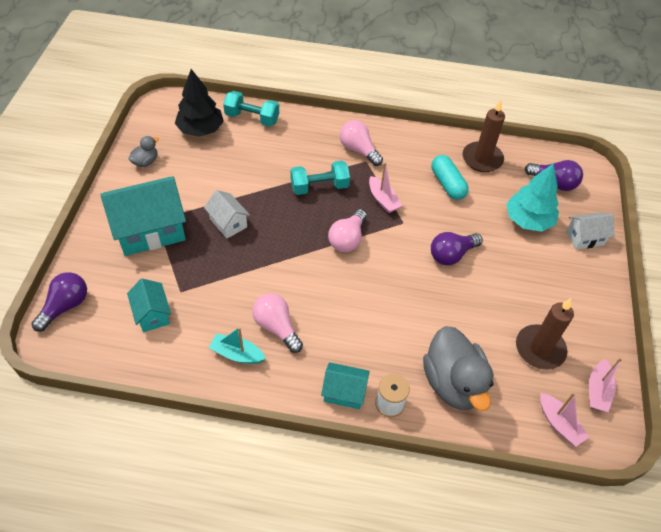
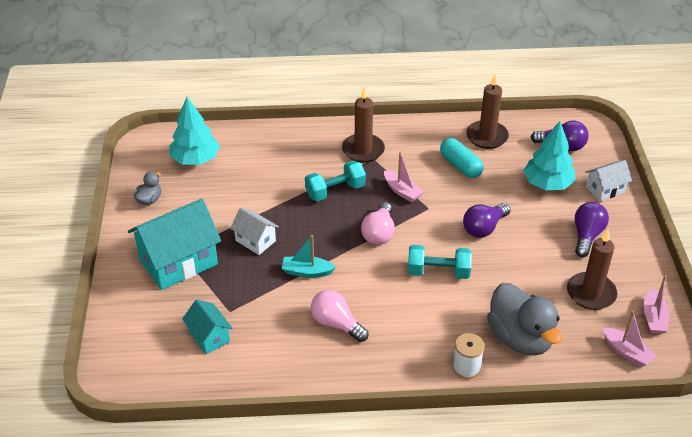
camera: 10 degrees left, 10 degrees down
(65, 306) = (118, 347): purple light bulb -> purple light bulb (587, 236)
(200, 129) = (195, 159): black tree -> turquoise tree
(237, 354) = (306, 355): turquoise boat -> turquoise boat (307, 272)
(252, 118) = (244, 139): turquoise dumbbell -> turquoise dumbbell (438, 272)
(344, 392) = (420, 366): turquoise house -> none
(358, 150) = (363, 150): pink light bulb -> brown candle

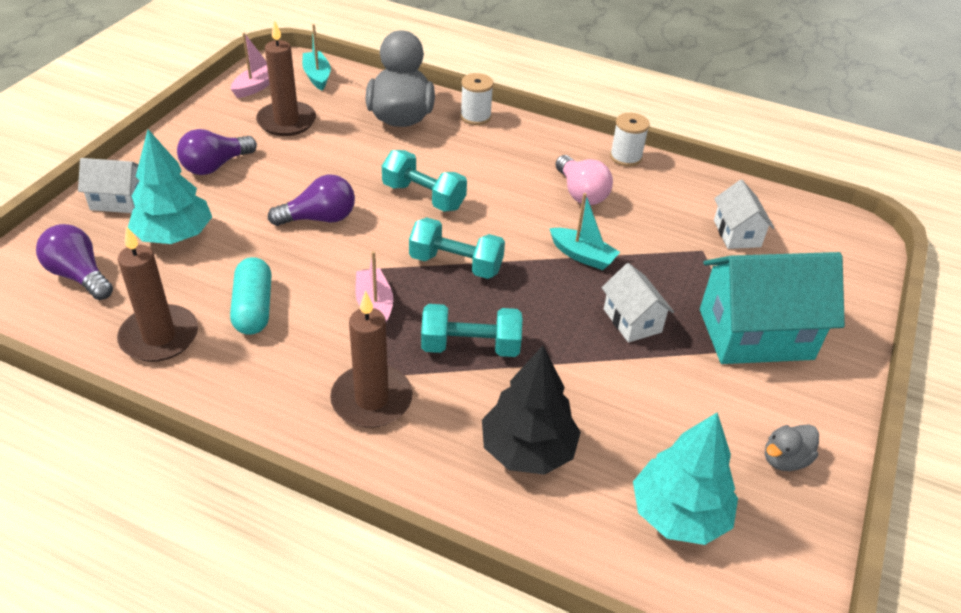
camera: 155 degrees left, 0 degrees up
(209, 336) = (737, 233): turquoise house -> white house
(276, 158) = (528, 449): none -> black tree
(322, 378) = (625, 157): none -> white spool
(379, 233) = (456, 264): pink light bulb -> turquoise dumbbell
(626, 352) = (317, 76): pink boat -> turquoise boat

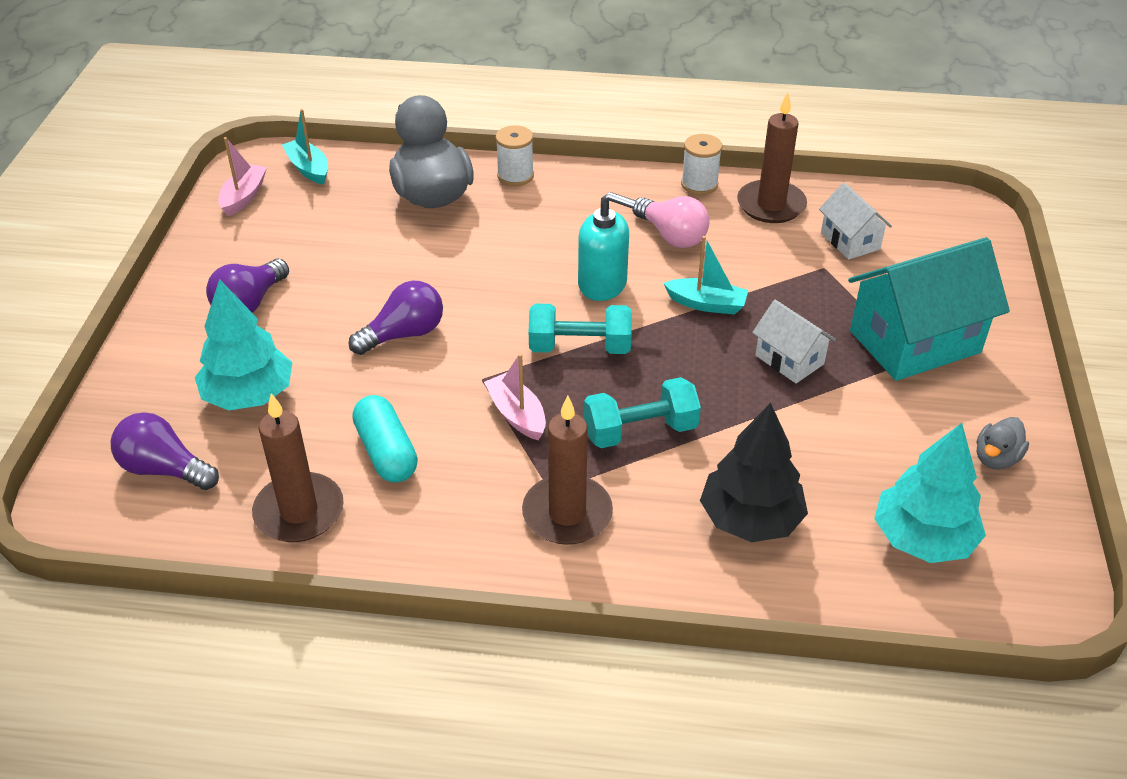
camera: 15 degrees left, 0 degrees up
(118, 201) = (158, 372): white house -> none
(286, 121) = (303, 231): brown candle -> brown candle (771, 205)
(423, 196) = (506, 281): turquoise dumbbell -> none
(502, 218) = (603, 284): none -> turquoise soap dispenser

